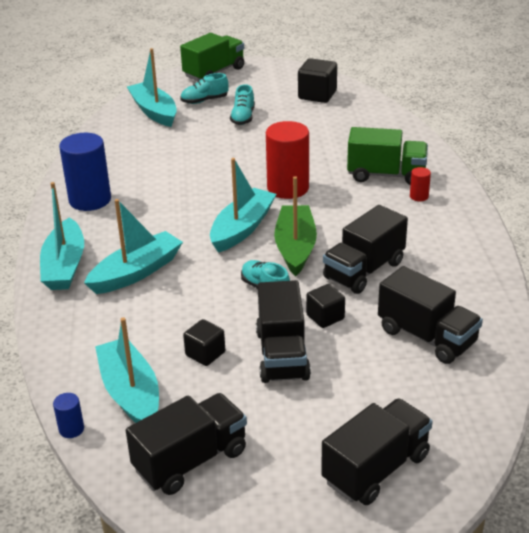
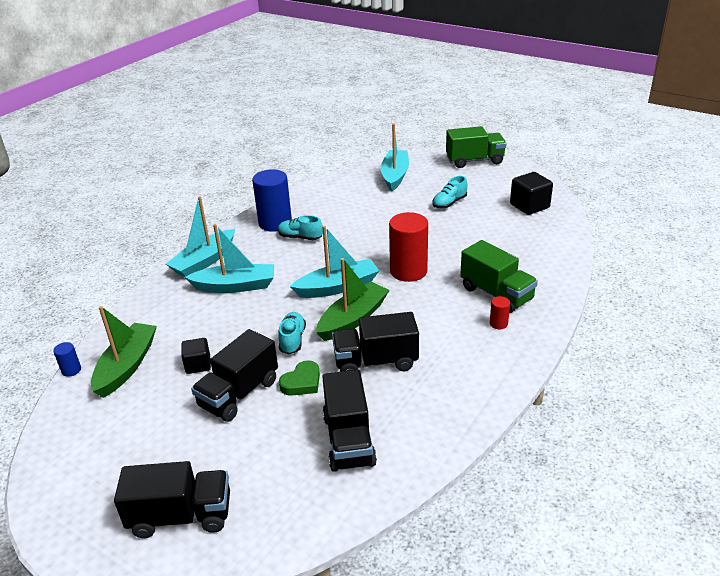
camera: 40 degrees right, 0 degrees up
(130, 393) = (127, 366): turquoise boat -> green boat
(191, 460) = (96, 432): black truck -> none
(204, 101) = (439, 180): turquoise shoe -> turquoise shoe (300, 237)
(325, 317) = (302, 382): black cube -> green heart

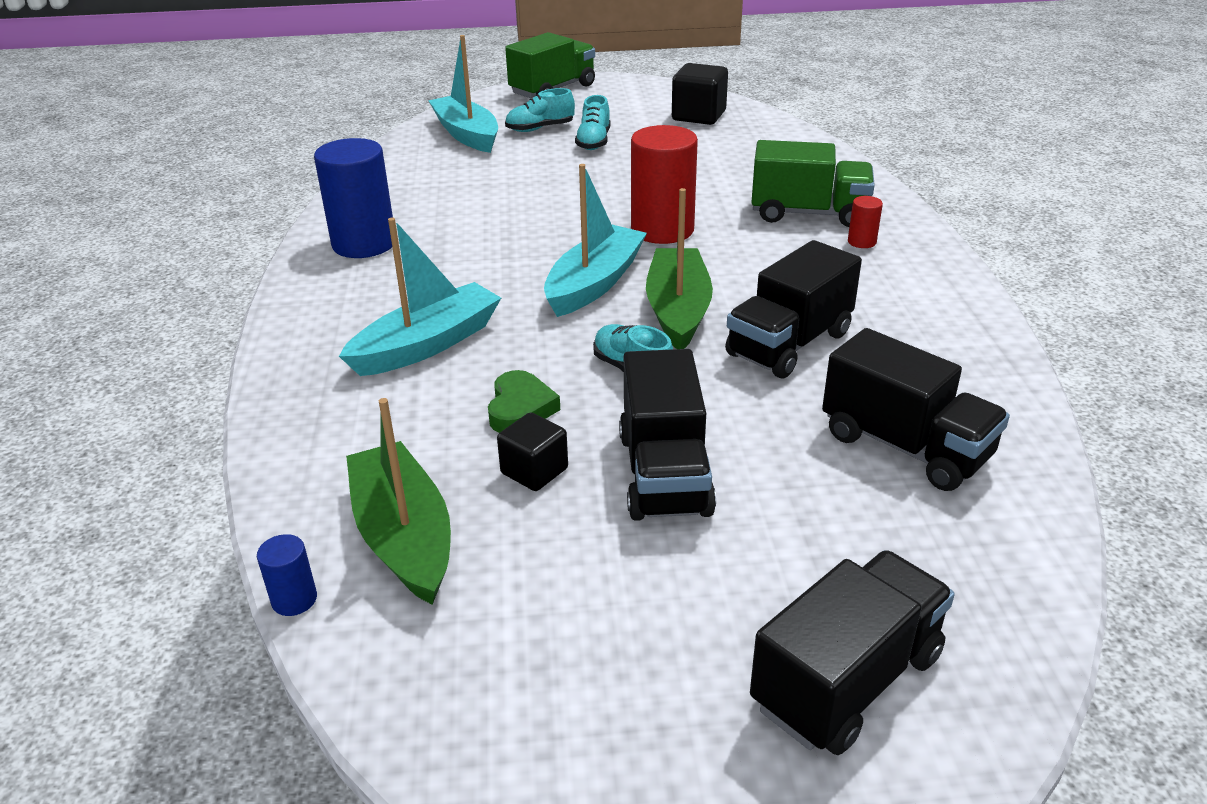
camera: 40 degrees left, 0 degrees up
(204, 261) = (315, 334): turquoise boat -> none
(300, 237) = (437, 247): turquoise shoe -> turquoise shoe (540, 129)
(302, 382) = (732, 414): green heart -> green heart (520, 408)

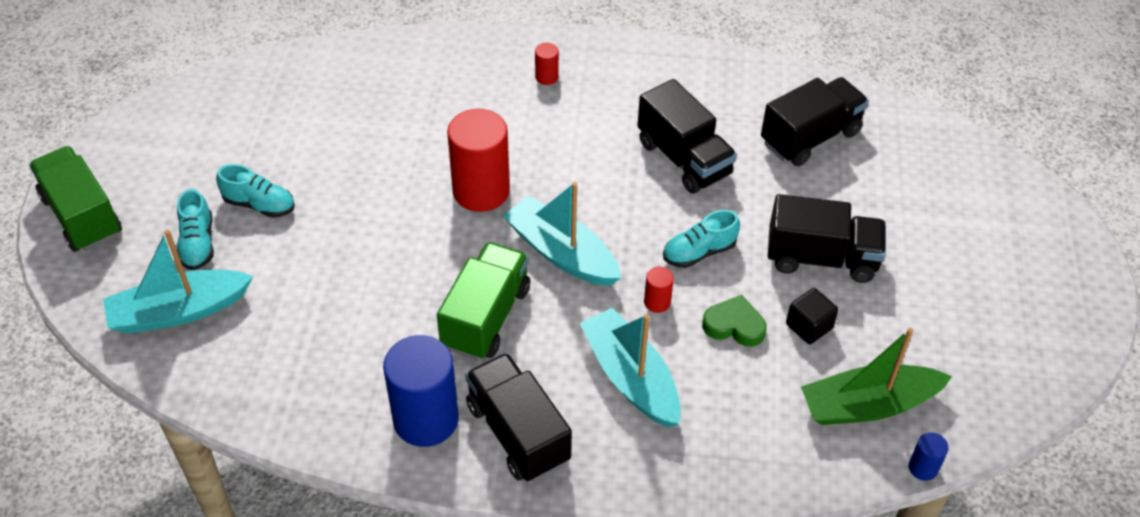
camera: 80 degrees left, 15 degrees up
(542, 350) = (657, 302): none -> red cylinder
(678, 310) = (620, 209): green boat -> none
(698, 116) = (234, 111): black cube -> none
(808, 213) = (486, 93): green truck -> green truck (486, 317)
(847, 680) = (994, 220): black truck -> black truck (518, 433)

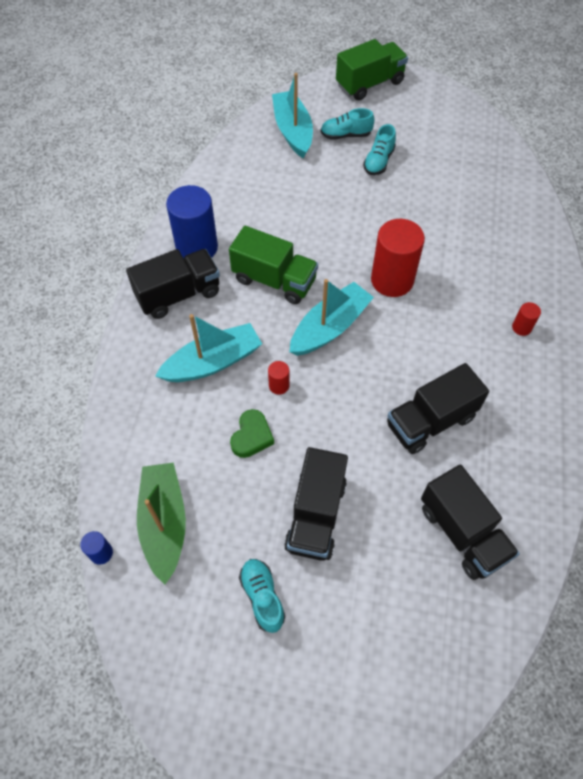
camera: 95 degrees right, 10 degrees up
(699, 252) = (326, 420): turquoise shoe -> turquoise shoe (262, 597)
(809, 326) = (245, 492): black cube -> none

